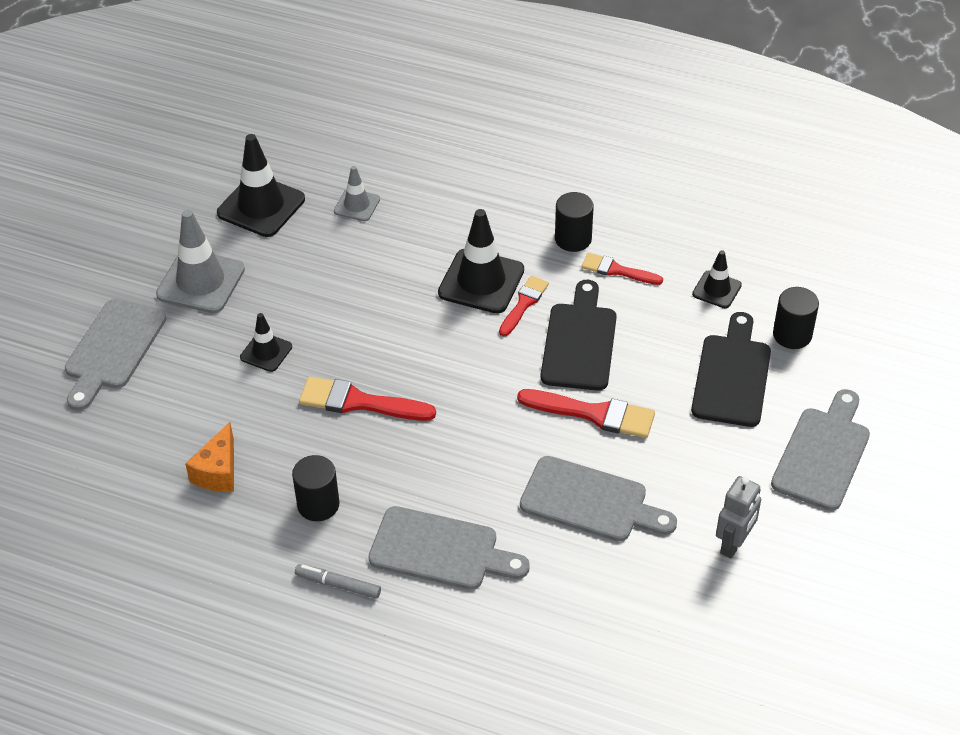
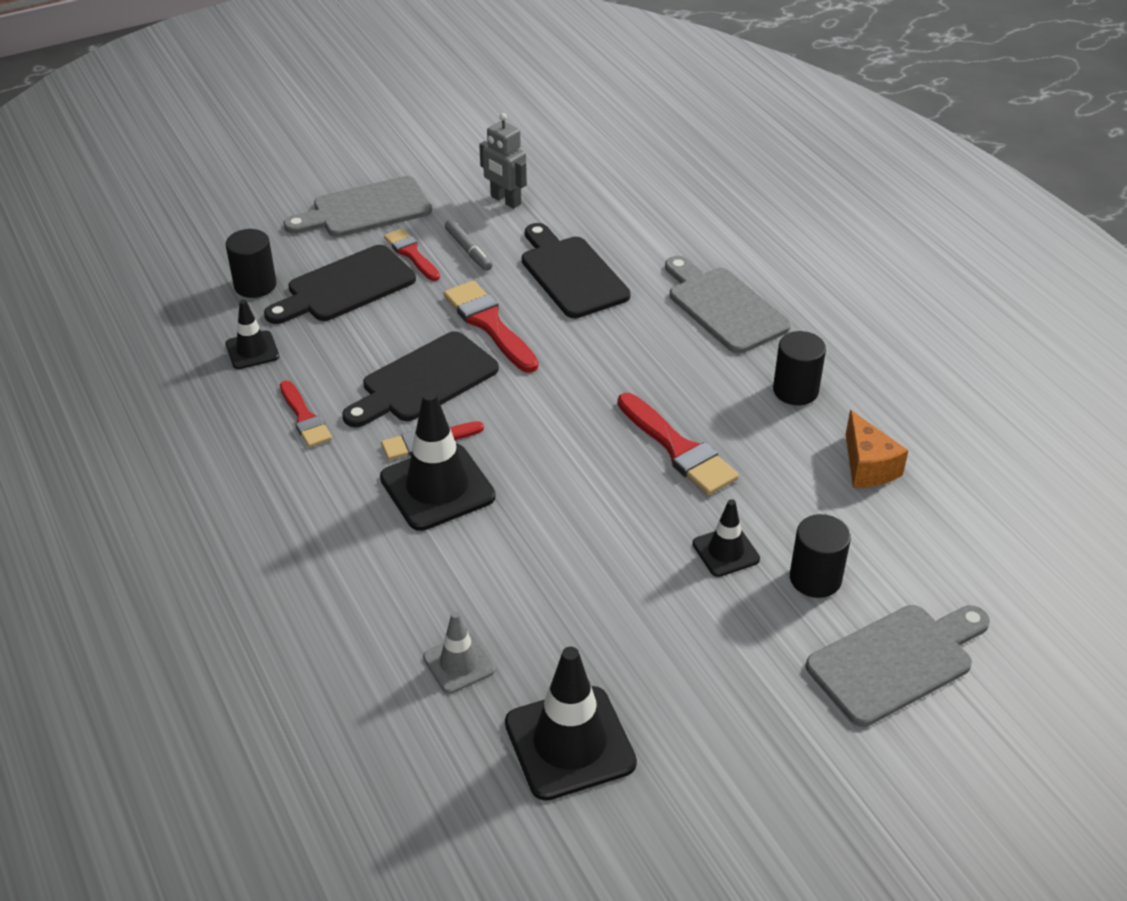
camera: 140 degrees left, 5 degrees down
(200, 282) = (731, 683): grey traffic cone -> none
(218, 472) = (867, 467): orange cheese -> orange cheese turned 105 degrees clockwise
(338, 585) = (829, 329): grey marker -> grey marker (468, 250)
(573, 239) = (298, 472): black cylinder -> black cylinder (815, 578)
(590, 502) = (571, 274): grey cutting board -> black cutting board
(729, 436) = (411, 254): none -> red brush
(734, 544) = (505, 200): grey robot -> grey robot turned 120 degrees counterclockwise

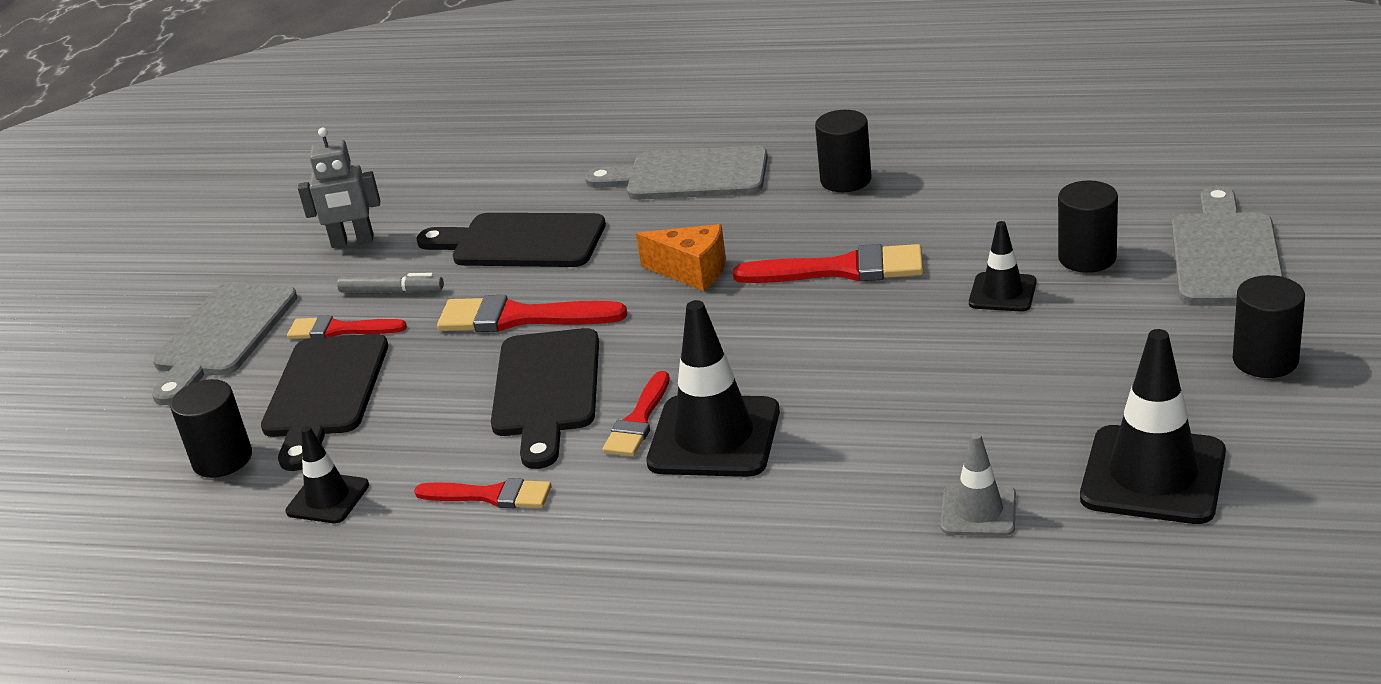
camera: 45 degrees left, 10 degrees down
(768, 749) = (1265, 360): none -> black cylinder
(867, 467) = (983, 180): orange cheese -> orange cheese (692, 271)

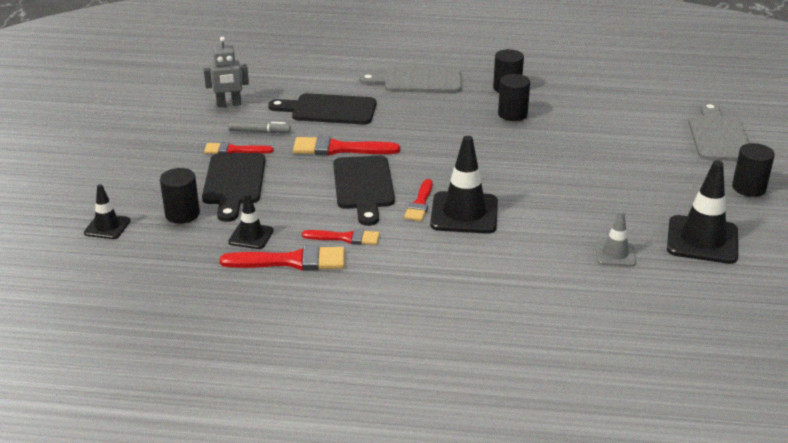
camera: 10 degrees left, 0 degrees up
(222, 336) = (163, 150): grey cutting board -> none
(692, 271) = (432, 130): orange cheese -> none
(841, 270) = (515, 133): red brush -> red brush (291, 261)
(1002, 293) = (605, 149): black traffic cone -> black traffic cone (107, 227)
(1087, 258) = (646, 134): black cylinder -> black cylinder (512, 114)

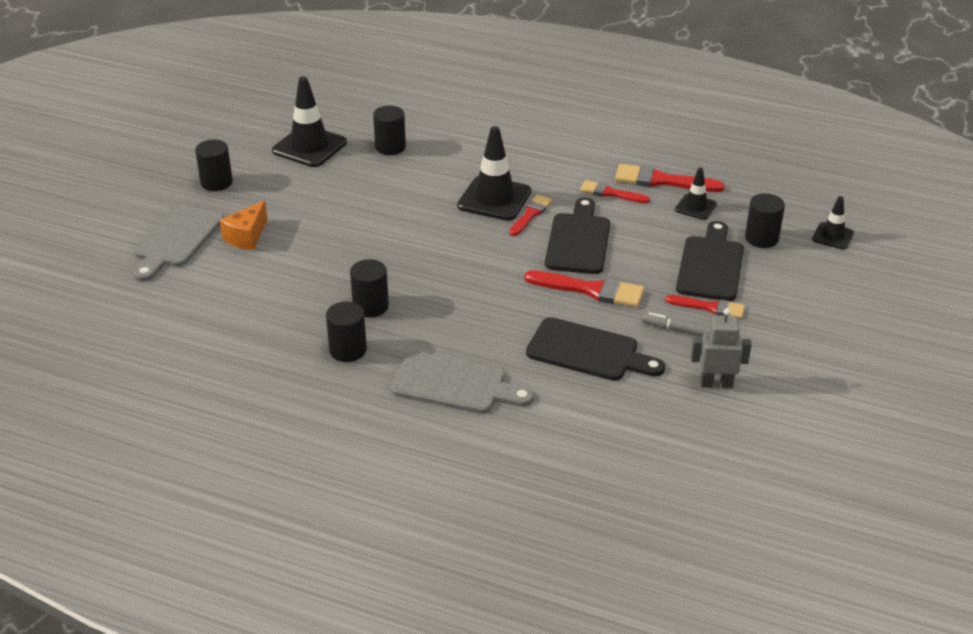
camera: 165 degrees left, 5 degrees up
(615, 254) = (390, 147): grey traffic cone -> black cylinder
(663, 147) = (247, 237): none -> orange cheese

